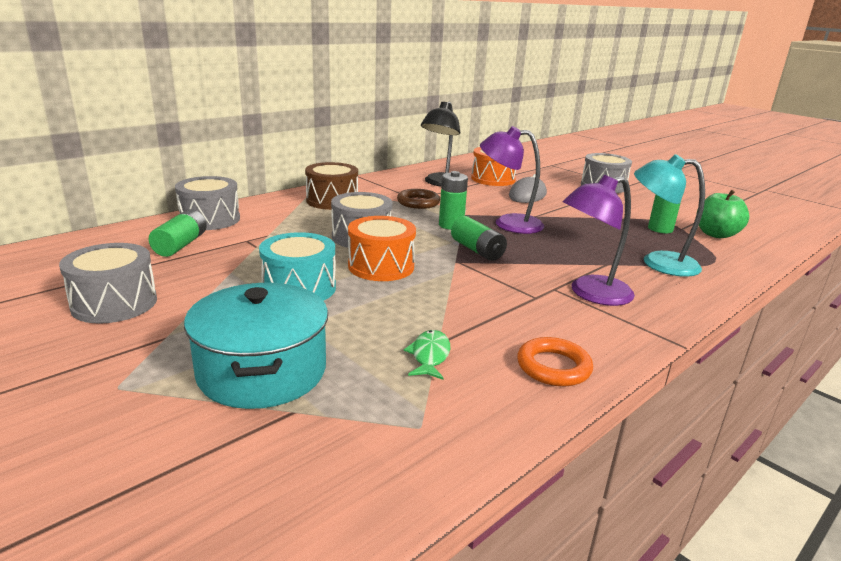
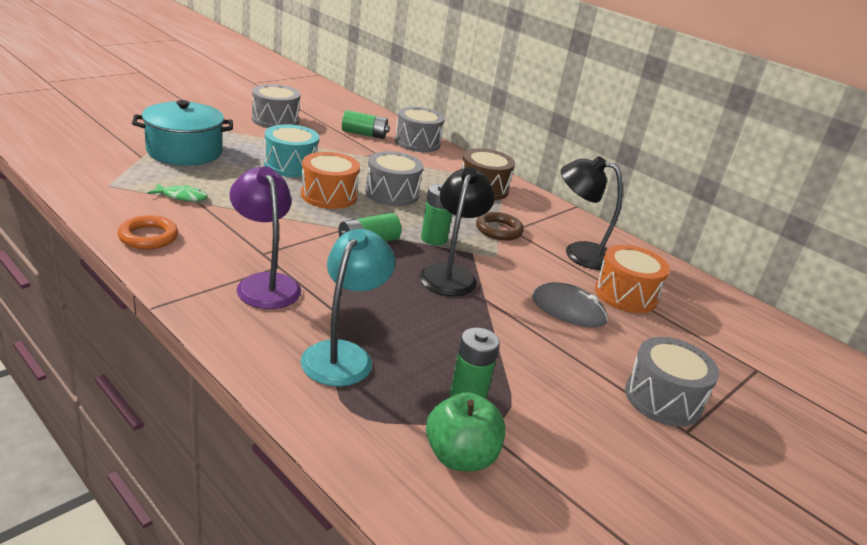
camera: 85 degrees right, 5 degrees up
(508, 223) = (450, 274): purple lamp -> black lamp

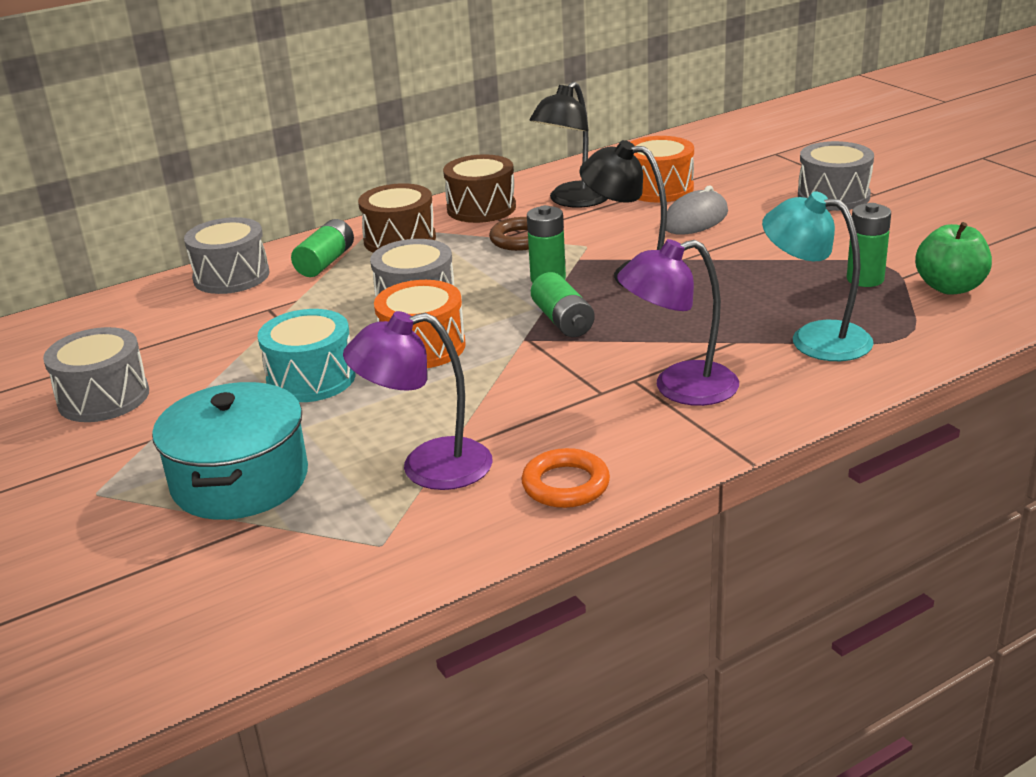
camera: 70 degrees left, 0 degrees up
(182, 197) = (428, 467): green fish -> purple lamp
(364, 134) = (188, 317): green battery -> green battery (325, 262)
(547, 216) = (481, 208): none -> brown drum

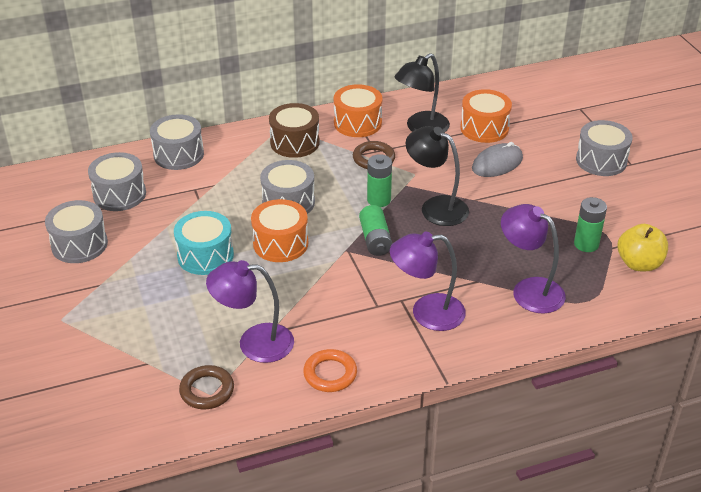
camera: 10 degrees right, 10 degrees up
(153, 332) = (119, 194): none -> grey drum
(240, 480) = (144, 328): turquoise pot -> none
(325, 262) = (241, 154): green battery -> none
(372, 541) = (207, 390): none -> brown ring
(481, 208) = (357, 123): brown drum -> orange drum
(814, 338) = (529, 290): turquoise lamp -> purple lamp
(950, 287) = (639, 264): green apple -> yellow apple

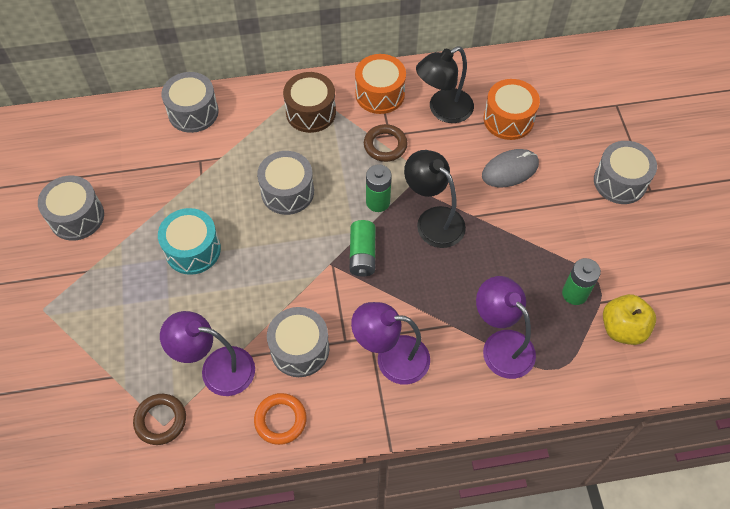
camera: 10 degrees right, 20 degrees up
(119, 194) = (126, 157): grey drum -> grey drum (300, 349)
(280, 243) = (268, 245): orange drum -> none

